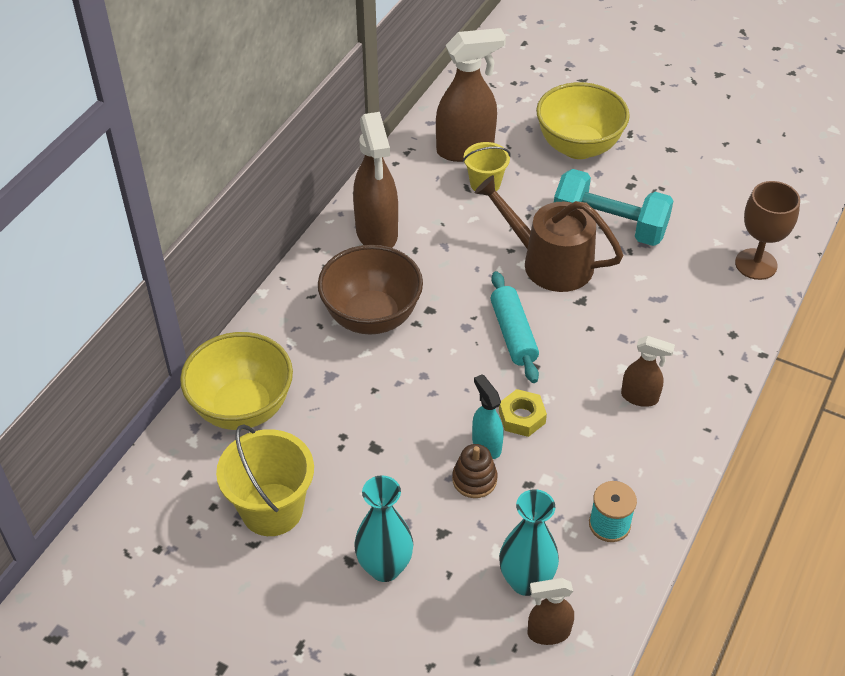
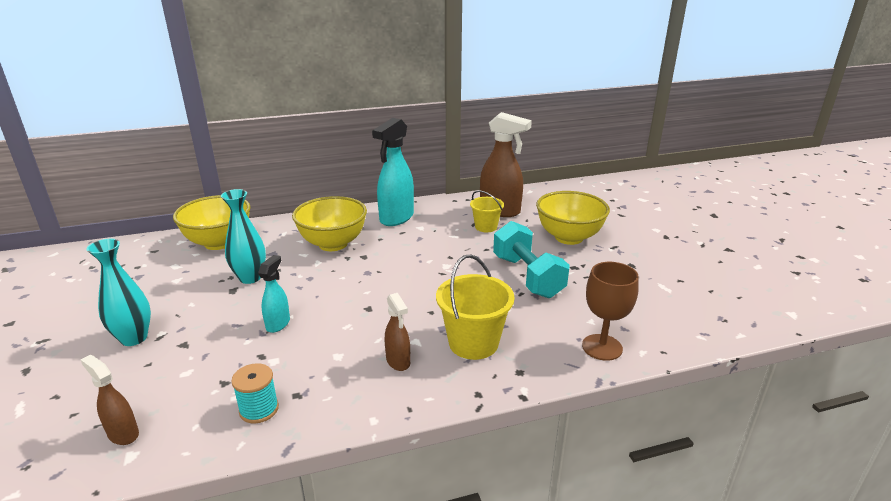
camera: 45 degrees right, 20 degrees down
(272, 509) = (150, 283): yellow bucket -> yellow bucket (473, 343)
(371, 317) = (333, 244): brown bowl -> yellow bowl
(377, 233) = (396, 218): brown spray bottle -> turquoise spray bottle
(474, 479) = (243, 334): brown stacking toy -> none
(513, 334) = (384, 289): turquoise rolling pin -> none
(522, 417) = (318, 325): yellow nut -> none
(526, 581) = (167, 398): turquoise vase -> turquoise vase (250, 278)
(549, 262) = (462, 272): brown watering can -> none

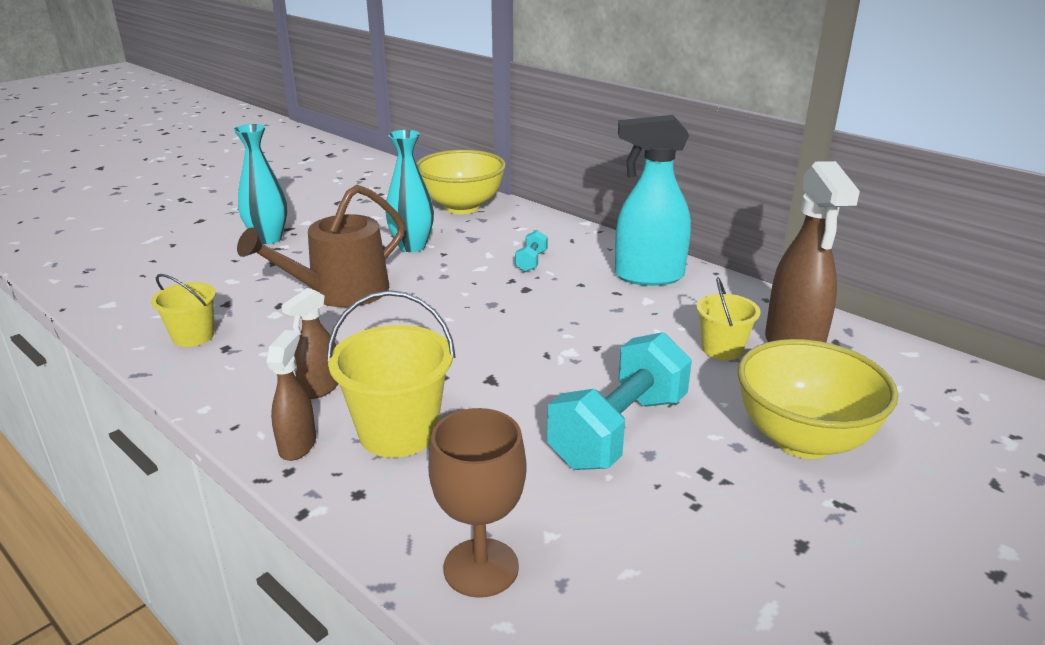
camera: 60 degrees right, 0 degrees up
(123, 434) = (135, 289): brown spray bottle -> brown spray bottle (298, 445)
(259, 409) = (193, 336): turquoise spool -> yellow bucket
(278, 324) = (340, 292): turquoise spray bottle -> brown watering can
(333, 244) = (531, 261): yellow bowl -> turquoise dumbbell

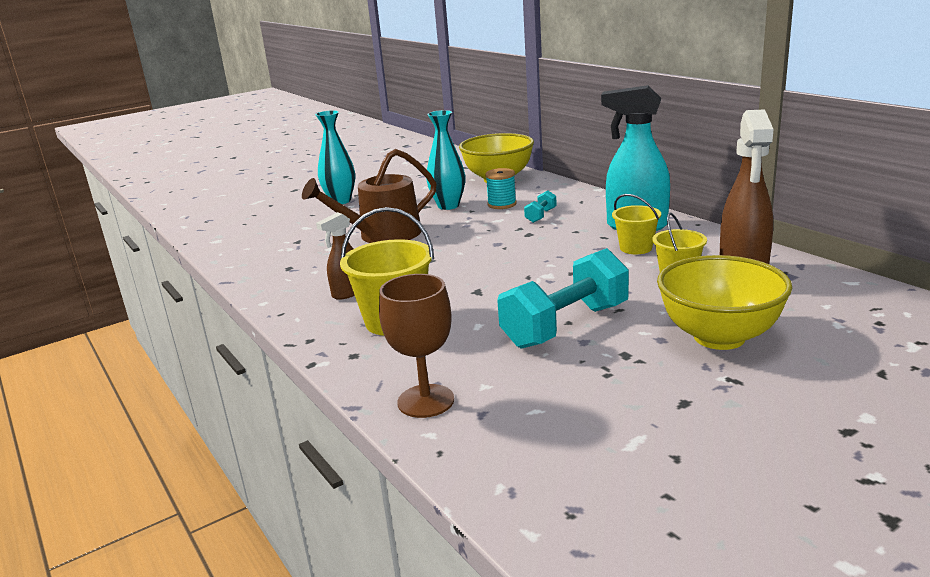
camera: 15 degrees right, 5 degrees down
(193, 336) = (268, 260): yellow bucket -> yellow bucket (636, 248)
(298, 445) = (320, 326): brown spray bottle -> none
(478, 244) = (502, 204): none -> turquoise spool

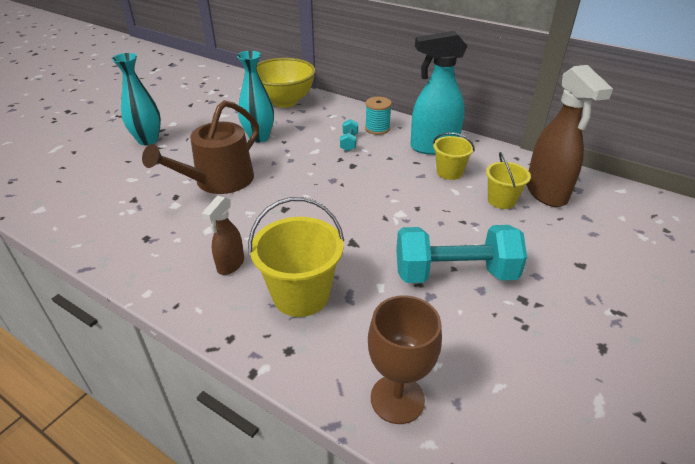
camera: 25 degrees left, 15 degrees up
(502, 204) = (306, 131): turquoise spool -> turquoise spool (377, 128)
(565, 326) = (455, 273): turquoise dumbbell -> turquoise dumbbell turned 60 degrees clockwise
(719, 337) = (576, 265): yellow bowl -> none

